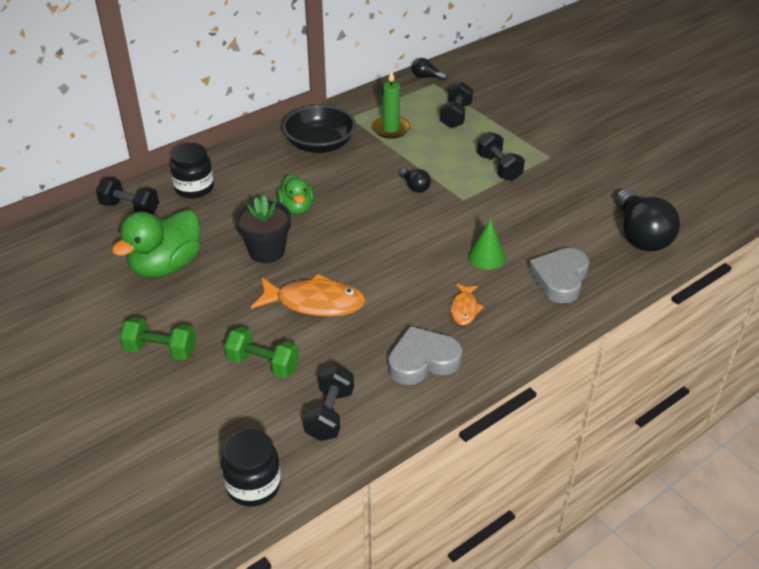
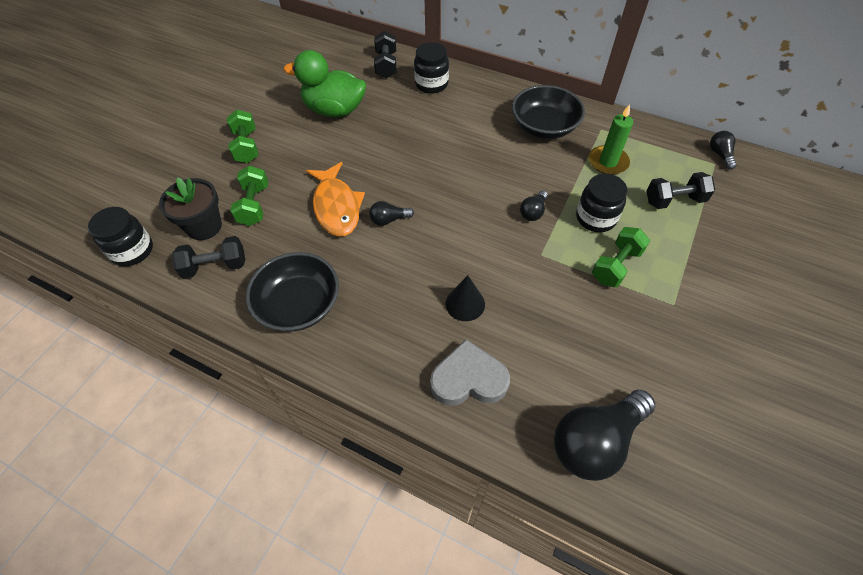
camera: 65 degrees right, 15 degrees up
(266, 251) = (382, 154): black flower pot -> black flower pot (204, 226)
(296, 208) = (447, 148): green duck -> none
(359, 272) = (389, 220): none -> black light bulb
(422, 361) = (299, 305): grey heart -> black bowl
(445, 158) = (595, 218): none -> black jar
(464, 309) = (380, 312): orange fish -> none
(486, 257) = (465, 304): green cone -> black cone
(499, 167) = (616, 266): black dumbbell -> green dumbbell

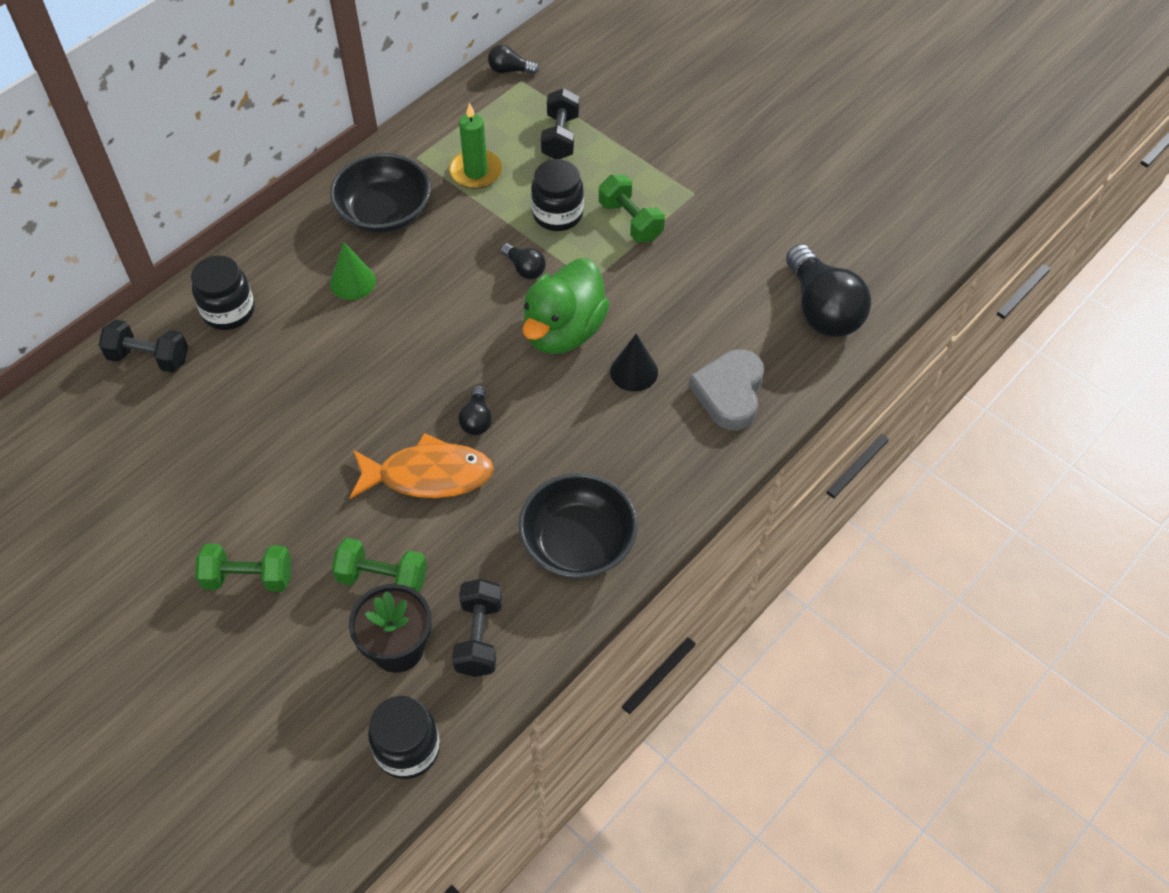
camera: 75 degrees left, 0 degrees up
(334, 110) = (223, 446): green duck -> green duck (563, 331)
(478, 128) = (352, 282): none -> green cone

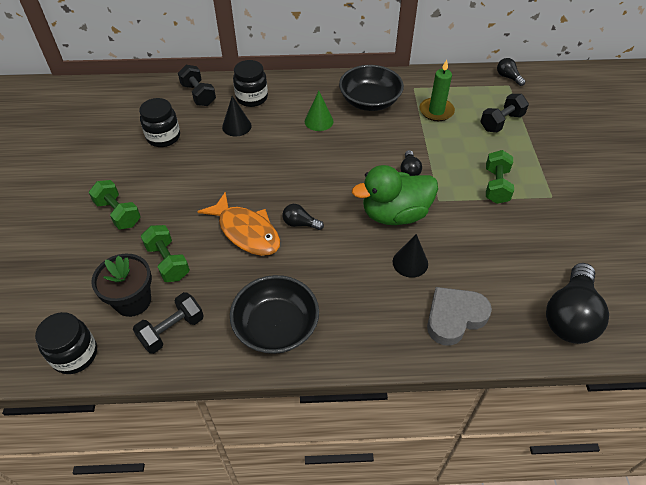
camera: 45 degrees right, 5 degrees down
(257, 362) = (236, 126): none -> black cone
(477, 420) = (300, 223): black light bulb -> black light bulb turned 60 degrees clockwise
(557, 214) = (457, 157): black jar -> black jar (163, 137)

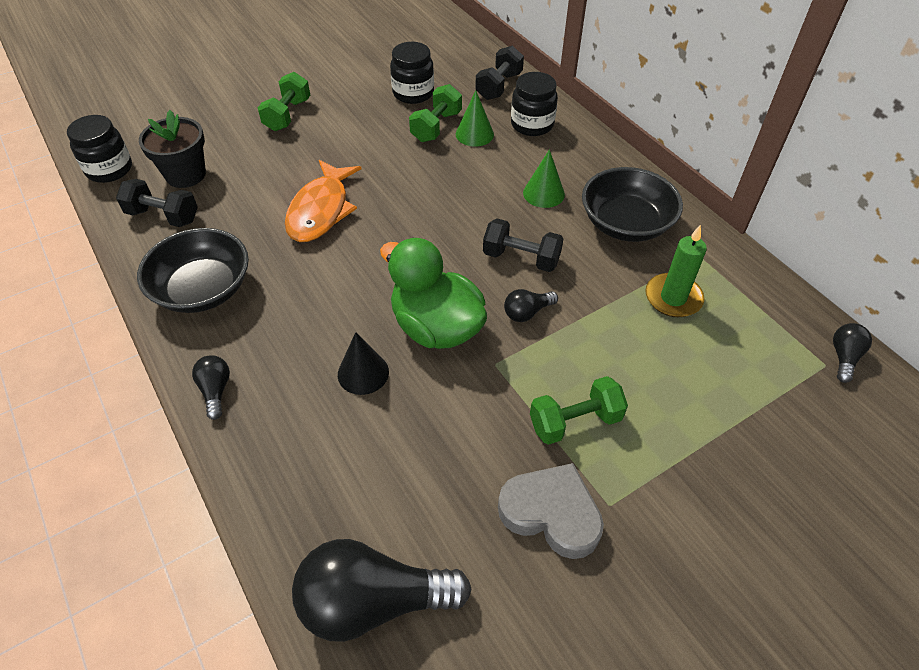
camera: 60 degrees right, 0 degrees up
(168, 262) = (246, 174): green dumbbell -> green dumbbell (436, 127)
(236, 126) = (474, 134): black cone -> green cone
(300, 223) = (361, 247): black light bulb -> black light bulb (216, 390)
(454, 317) = (297, 453): grey heart -> grey heart (551, 513)
(501, 122) = (723, 383): black dumbbell -> black dumbbell (521, 258)

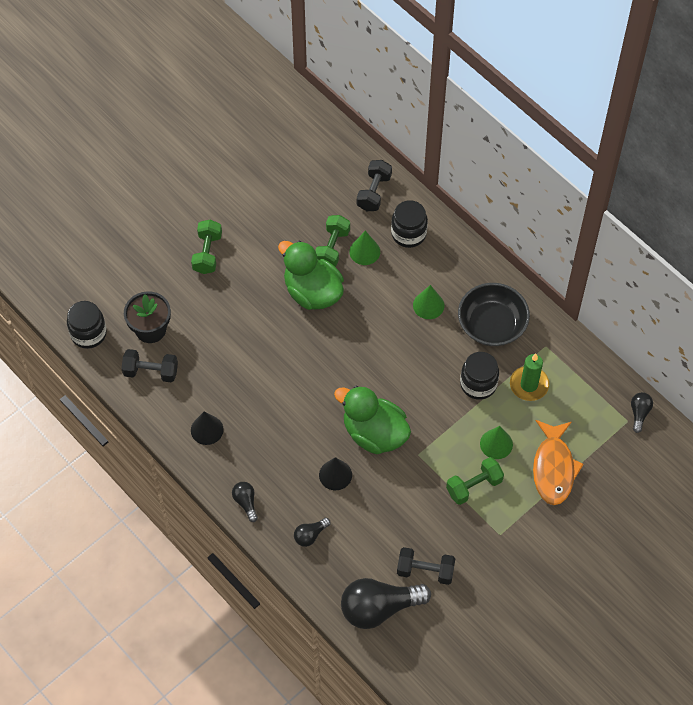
camera: 10 degrees left, 10 degrees up
(203, 289) = (207, 430): black bowl -> black cone
(321, 210) = (266, 348): orange fish -> orange fish (553, 468)
(399, 163) = (312, 292): none -> green duck
(413, 93) = (304, 212): black jar -> black jar (478, 384)
(521, 258) = (421, 368): black dumbbell -> black dumbbell (425, 571)
(527, 312) = (432, 412): black light bulb -> black light bulb (310, 535)
(551, 513) = (467, 545): grey heart -> none
(617, 367) = (496, 444): none -> green cone

